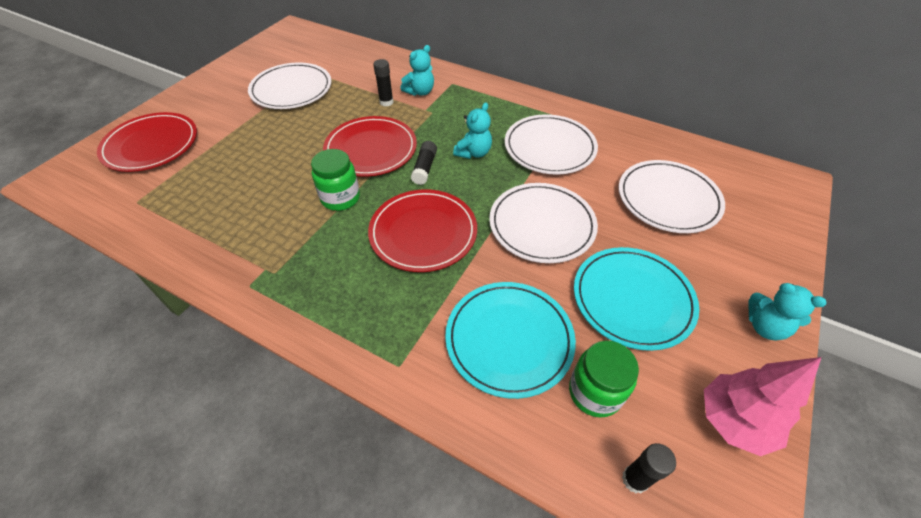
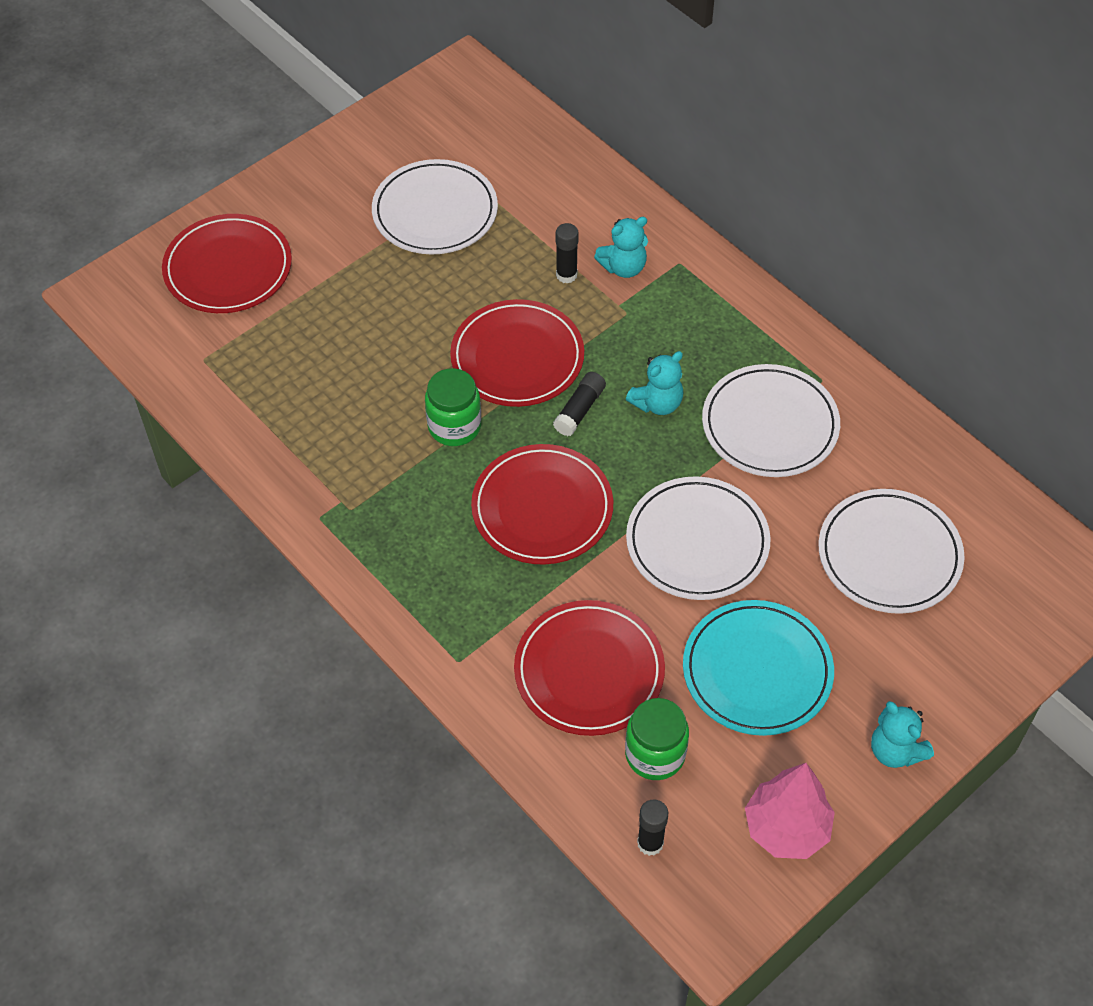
camera: 20 degrees right, 5 degrees up
(509, 339) = (589, 671): turquoise plate -> red plate

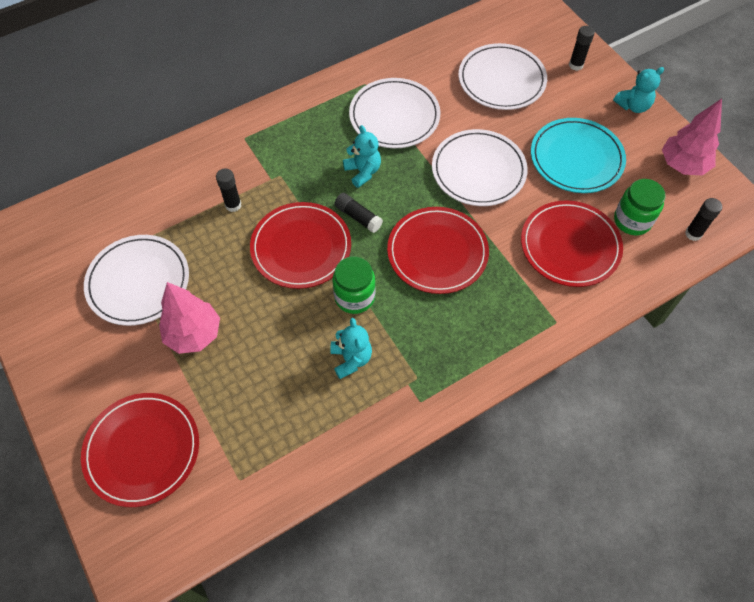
camera: 80 degrees left, 5 degrees up
(374, 279) = (194, 334): none -> pink tree
(623, 267) = (237, 170): turquoise teddy bear -> turquoise teddy bear (351, 359)
(960, 659) = (576, 65): none -> black glue stick

